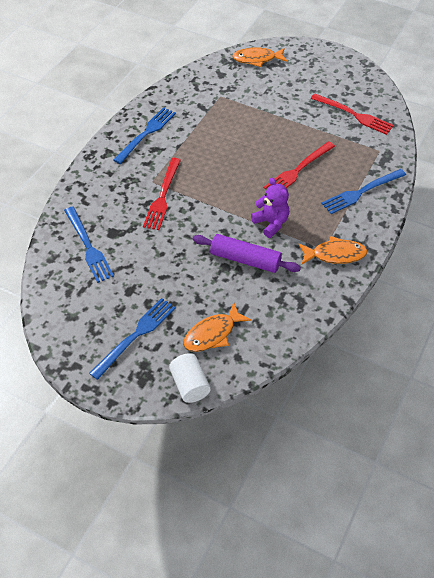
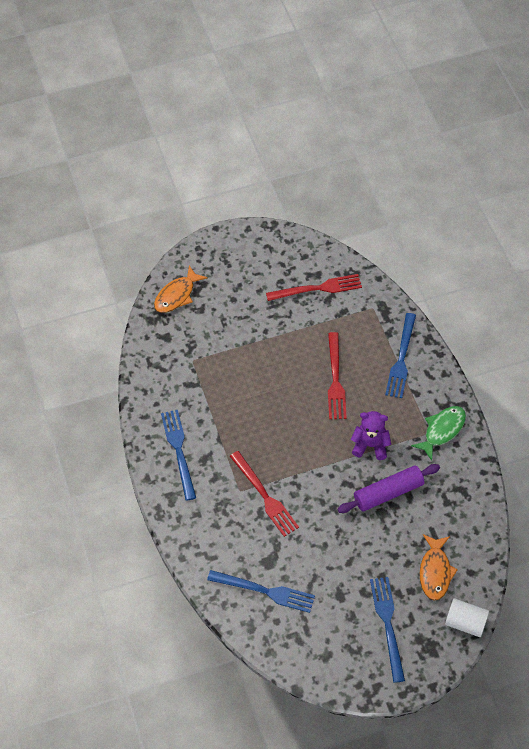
camera: 45 degrees left, 5 degrees up
(335, 254) = (442, 430): orange fish -> green fish

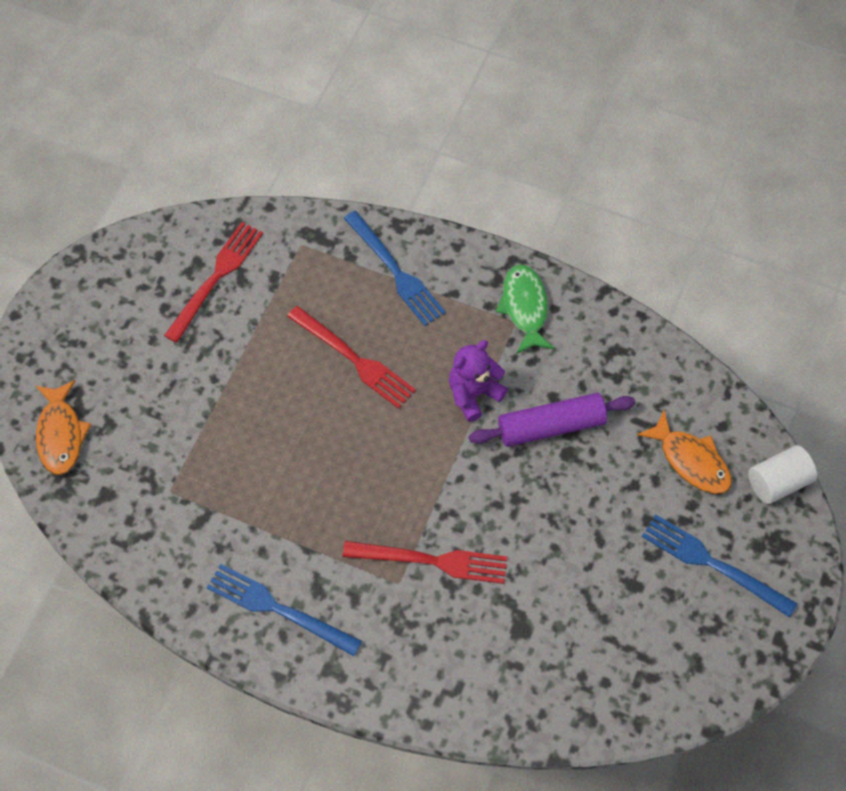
camera: 50 degrees left, 5 degrees up
(265, 591) = (556, 663): blue fork -> none
(388, 493) = (551, 426): purple rolling pin -> purple rolling pin turned 60 degrees clockwise

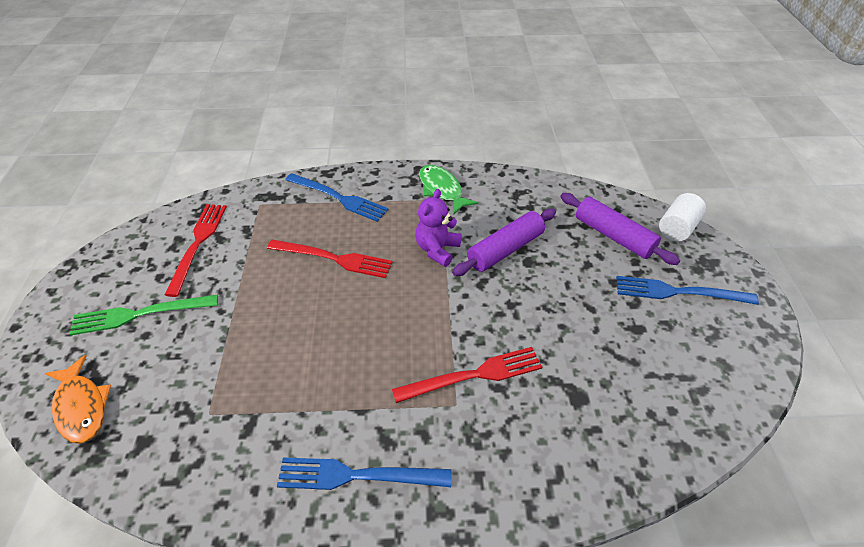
camera: 25 degrees left, 15 degrees down
(134, 349) = (140, 314): none -> green fork
(691, 461) = (613, 236): orange fish -> purple rolling pin

